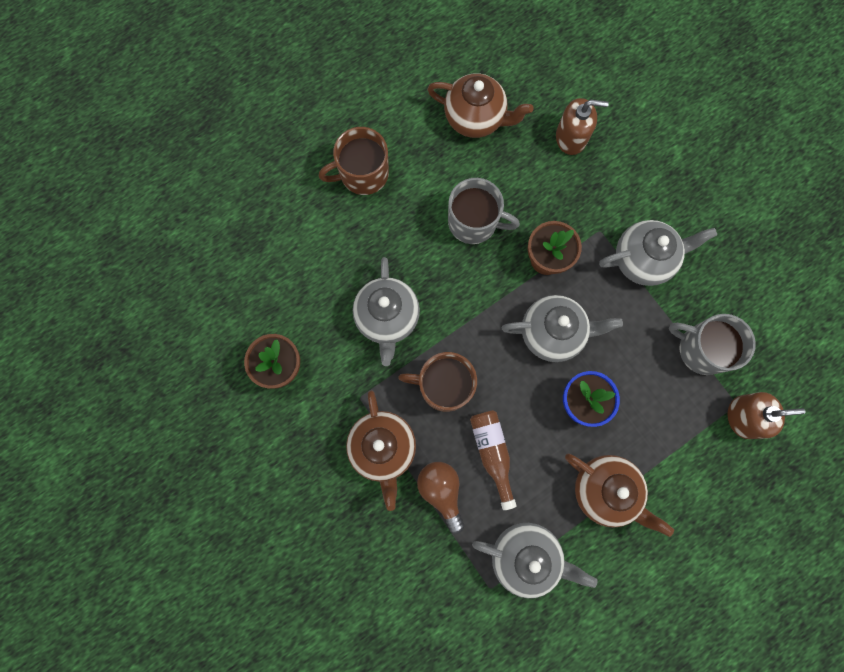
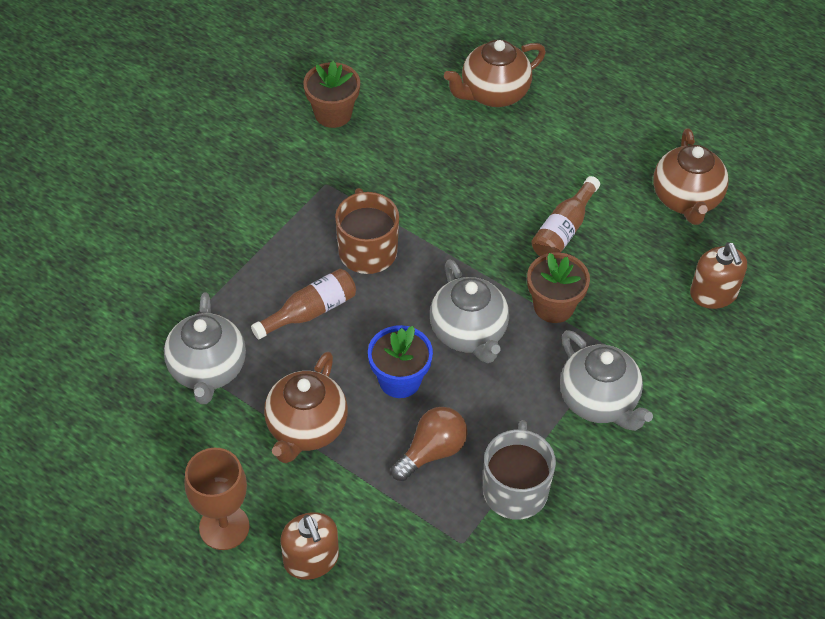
camera: 70 degrees right, 25 degrees down
(362, 174) = (569, 121): brown mug -> none
(383, 448) = (280, 217): brown teapot -> brown teapot (493, 93)
(387, 318) = (421, 183): grey teapot -> none
(441, 491) = (252, 277): brown light bulb -> brown light bulb (432, 451)
(474, 222) = (563, 229): grey mug -> brown bottle
(677, 582) = (224, 527): none -> brown goblet
(743, 417) = (449, 555): brown soap dispenser -> brown soap dispenser (311, 559)

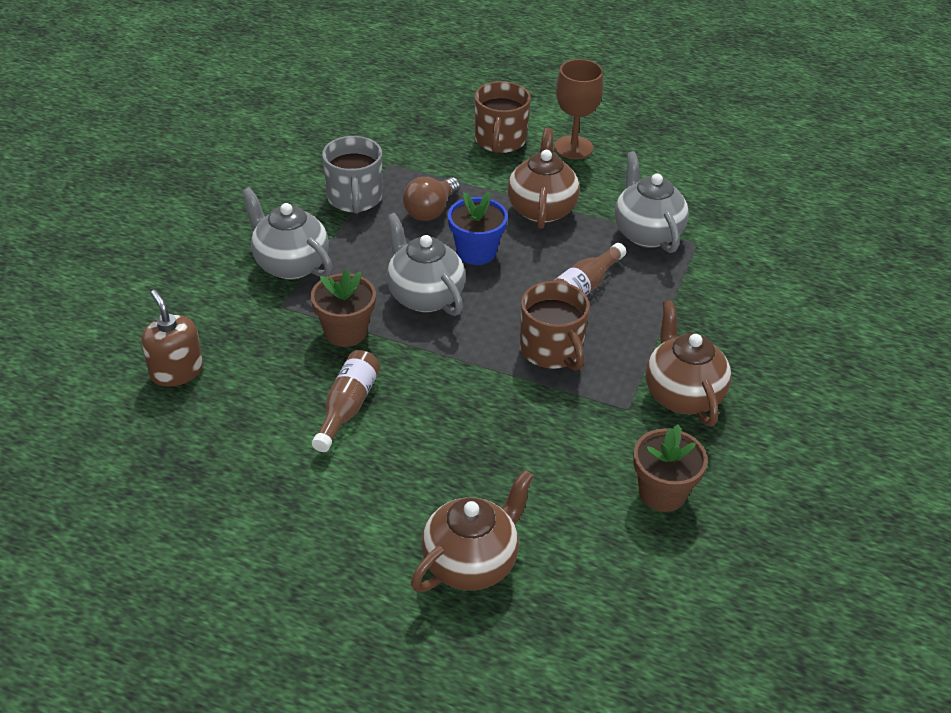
camera: 165 degrees right, 10 degrees down
(311, 559) = (500, 141): brown soap dispenser -> brown mug
(686, 200) = (205, 467): brown teapot -> brown teapot (682, 395)

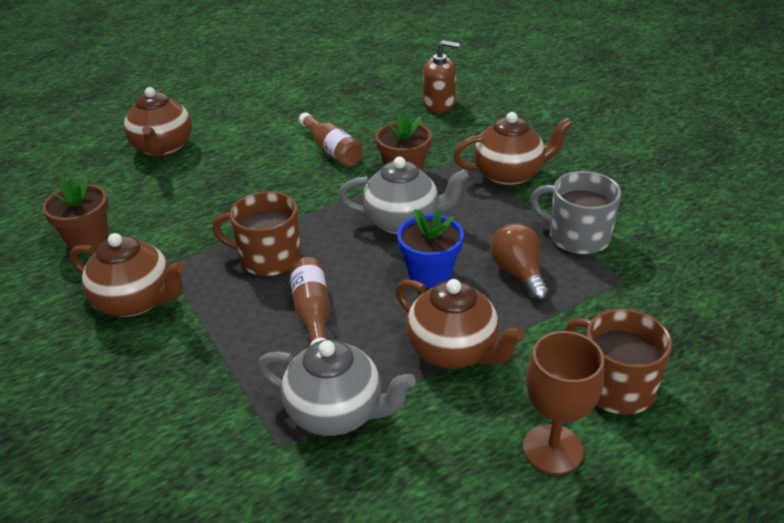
camera: 130 degrees right, 5 degrees down
(290, 264) = (509, 175): grey teapot -> brown teapot

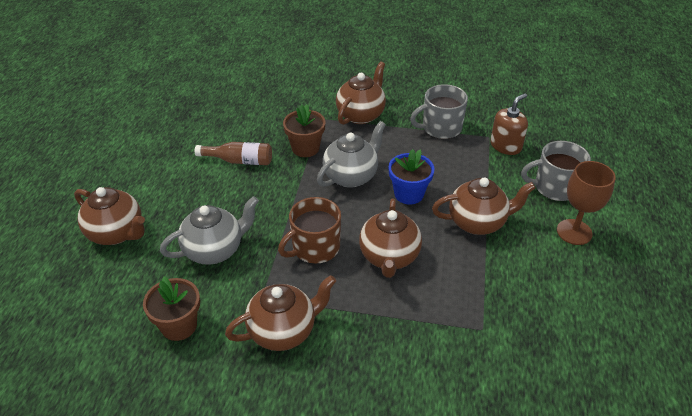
camera: 50 degrees left, 5 degrees up
(313, 313) = (389, 257): brown bottle -> brown teapot
(337, 413) = (479, 292): grey teapot -> grey teapot (214, 250)
(439, 104) = (256, 94): brown soap dispenser -> brown soap dispenser (505, 146)
(518, 273) = (445, 164): brown light bulb -> none
(614, 386) = (554, 187): brown mug -> grey mug

